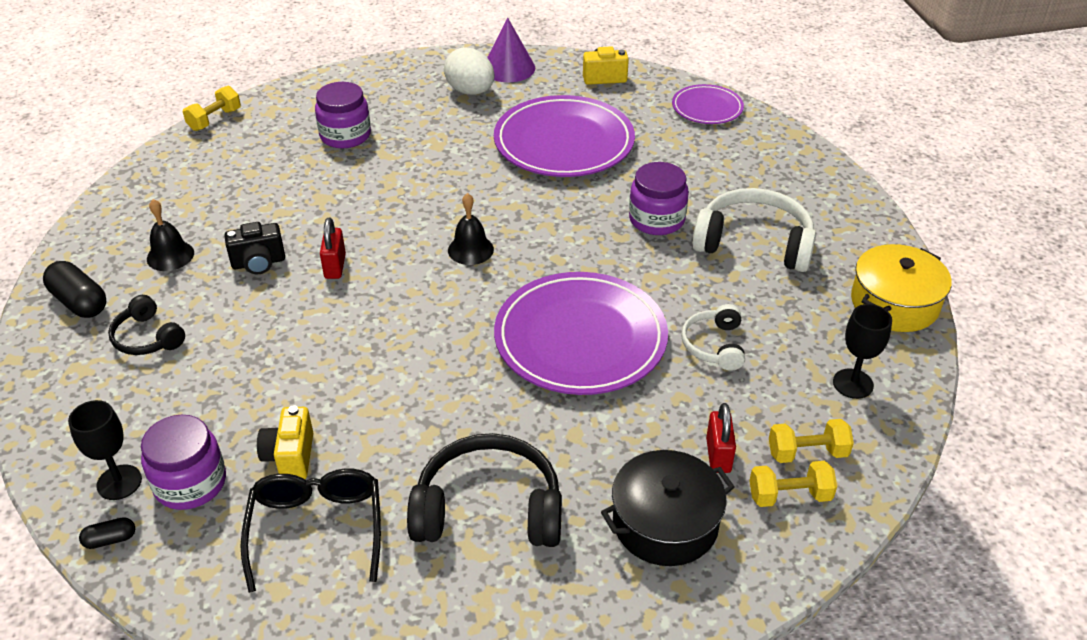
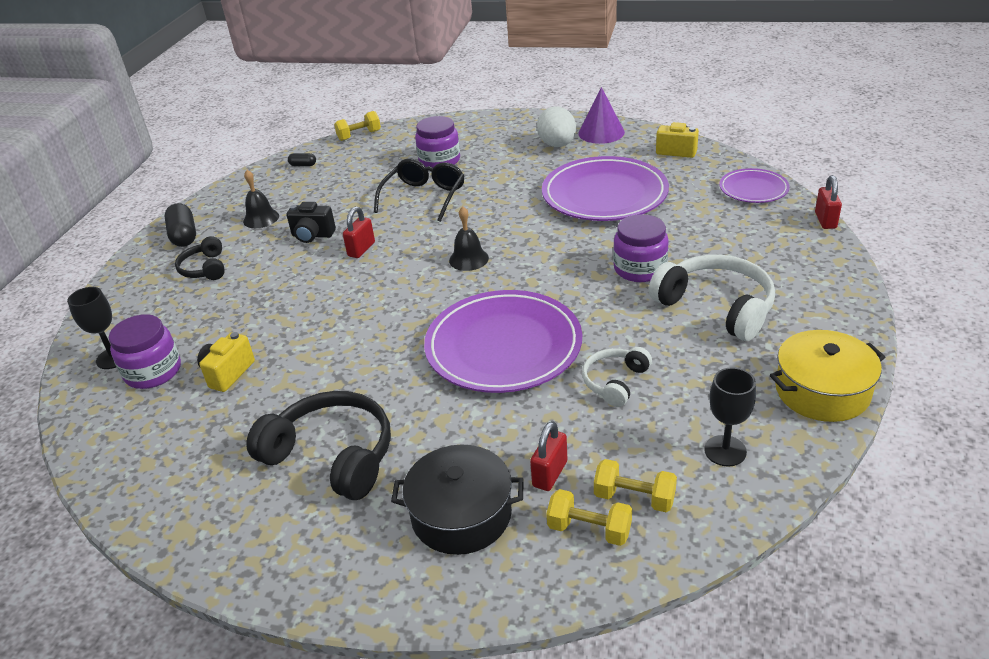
camera: 30 degrees right, 5 degrees down
(110, 539) = (78, 393): black capsule -> black capsule (303, 165)
(317, 529) = (205, 429): black glasses -> black glasses (424, 197)
(793, 129) = (825, 220): none -> red padlock

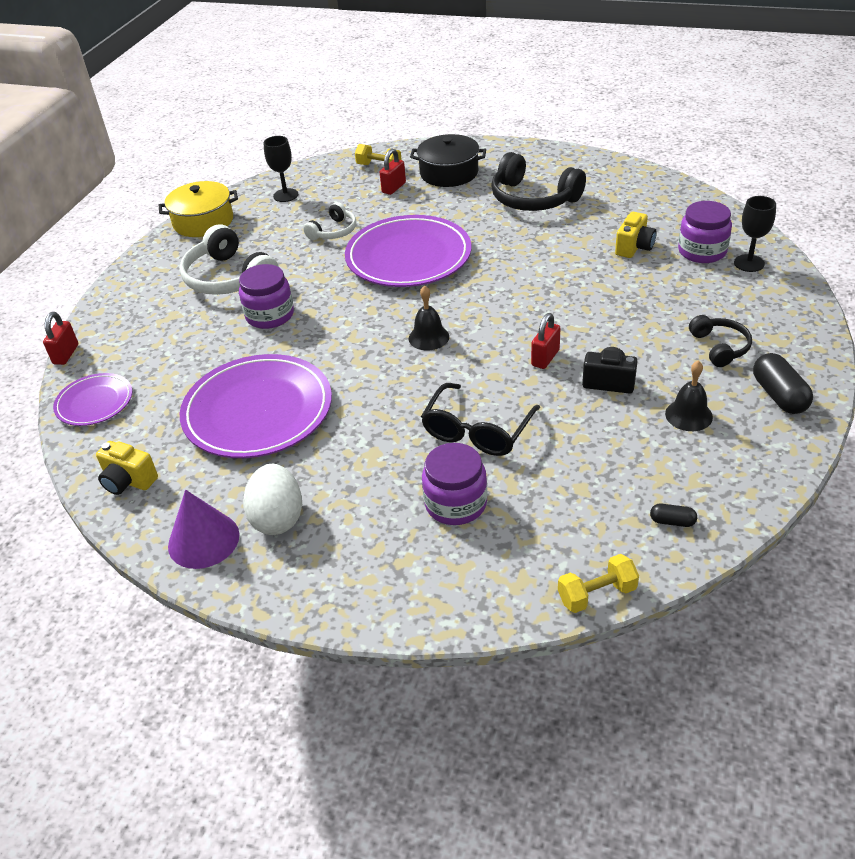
camera: 175 degrees left, 5 degrees up
(634, 498) = (349, 178): yellow dumbbell -> none

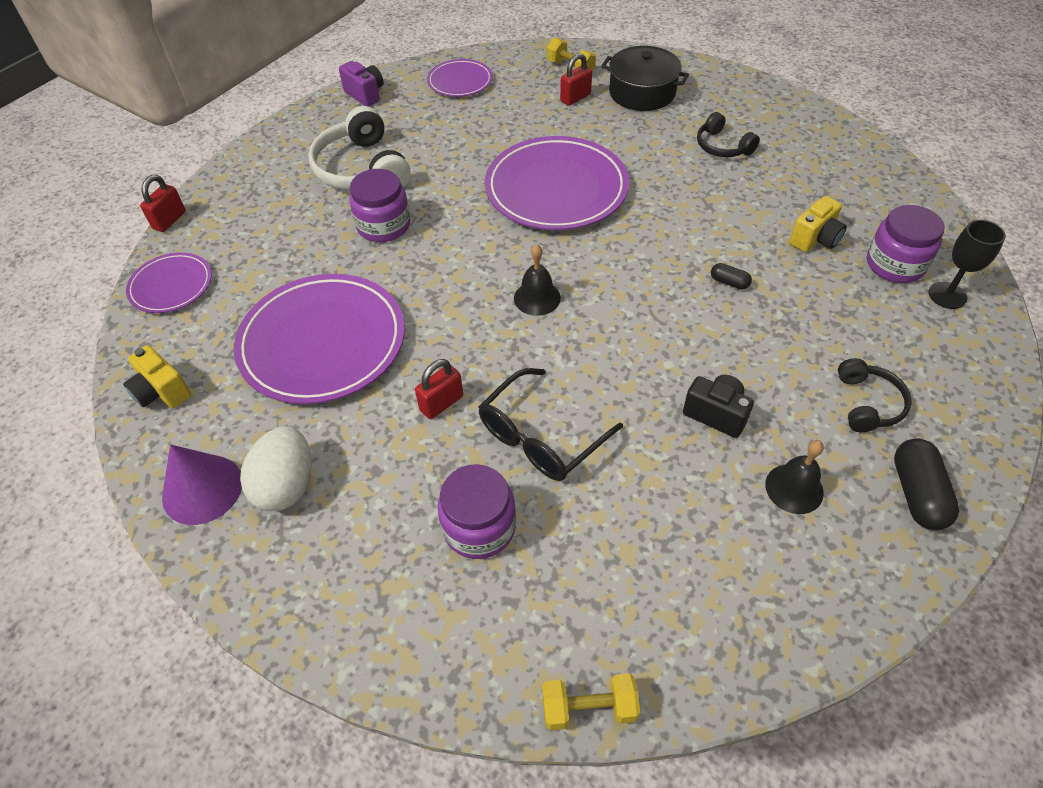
camera: 15 degrees right, 10 degrees up
(203, 221) = (365, 94): yellow pot -> purple camera
(285, 195) = (460, 82): black goblet -> purple plate
(333, 231) = (491, 137): white headphones -> none
(533, 198) = (722, 146): black headphones -> black headphones, size x0.56
(545, 358) = (655, 361): red padlock -> red padlock (441, 403)
(672, 521) = (717, 634): black capsule -> black capsule (729, 282)

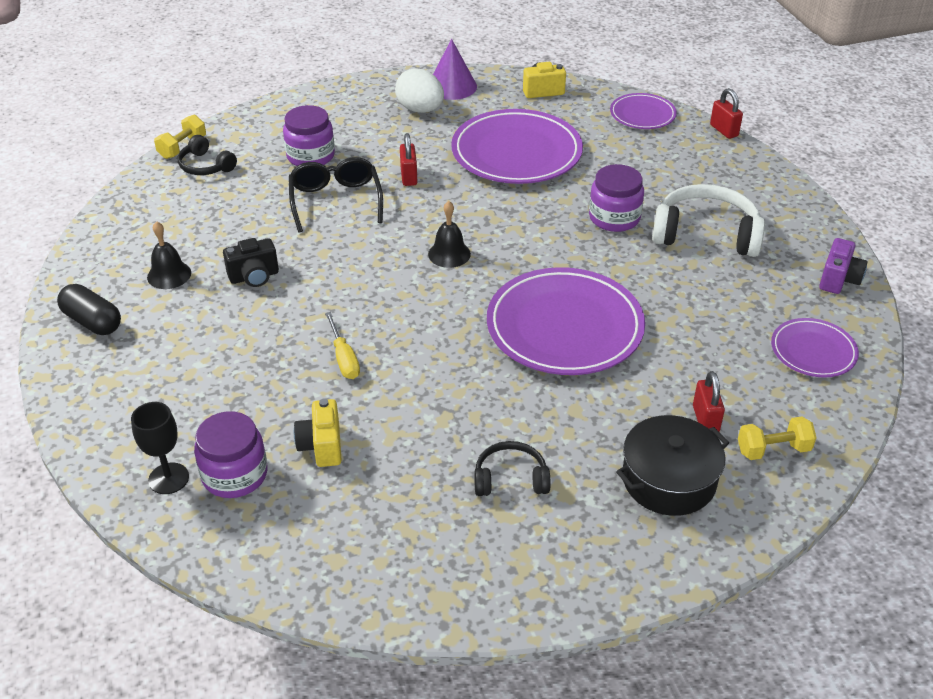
camera: 125 degrees right, 10 degrees down
(365, 94) = (839, 280): purple camera -> purple camera turned 60 degrees counterclockwise
(729, 282) = (344, 358): black capsule -> yellow screwdriver
(868, 403) = (164, 350): black headphones -> black headphones (205, 166)

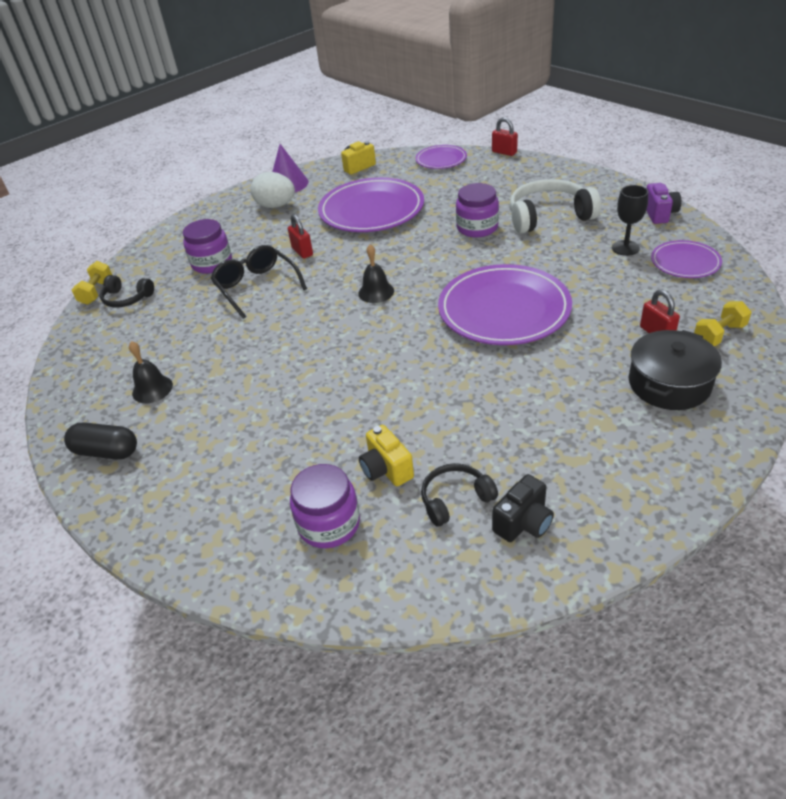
camera: 20 degrees left, 0 degrees up
(168, 478) = (271, 553): black goblet -> black goblet (625, 248)
(254, 277) = (229, 364): black camera -> black camera (523, 523)
(344, 358) = (352, 395): yellow screwdriver -> none
(510, 479) = (556, 431): black headphones -> black headphones (455, 499)

